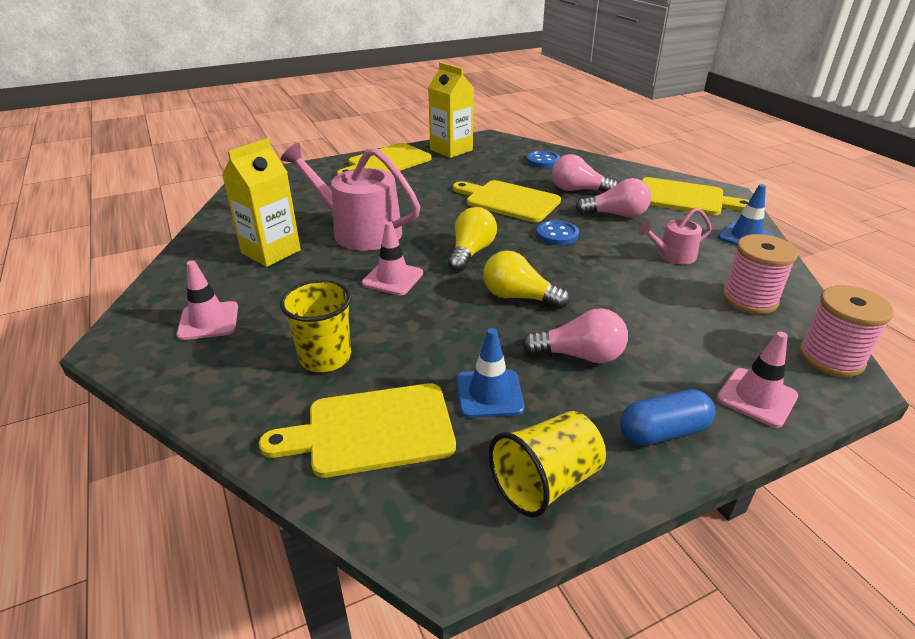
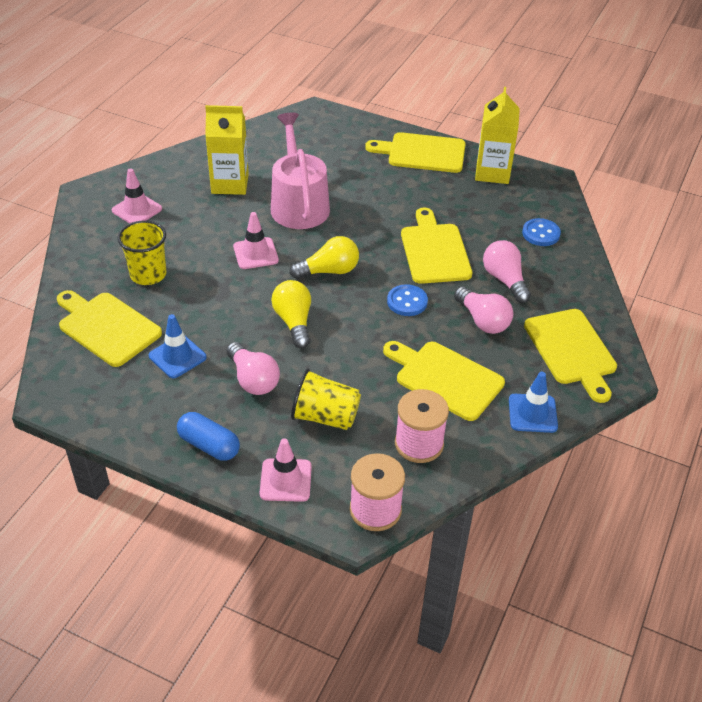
camera: 50 degrees right, 10 degrees up
(546, 482) = (124, 412): yellow cup -> yellow cup (325, 417)
(672, 255) = (445, 378): pink watering can -> yellow cutting board

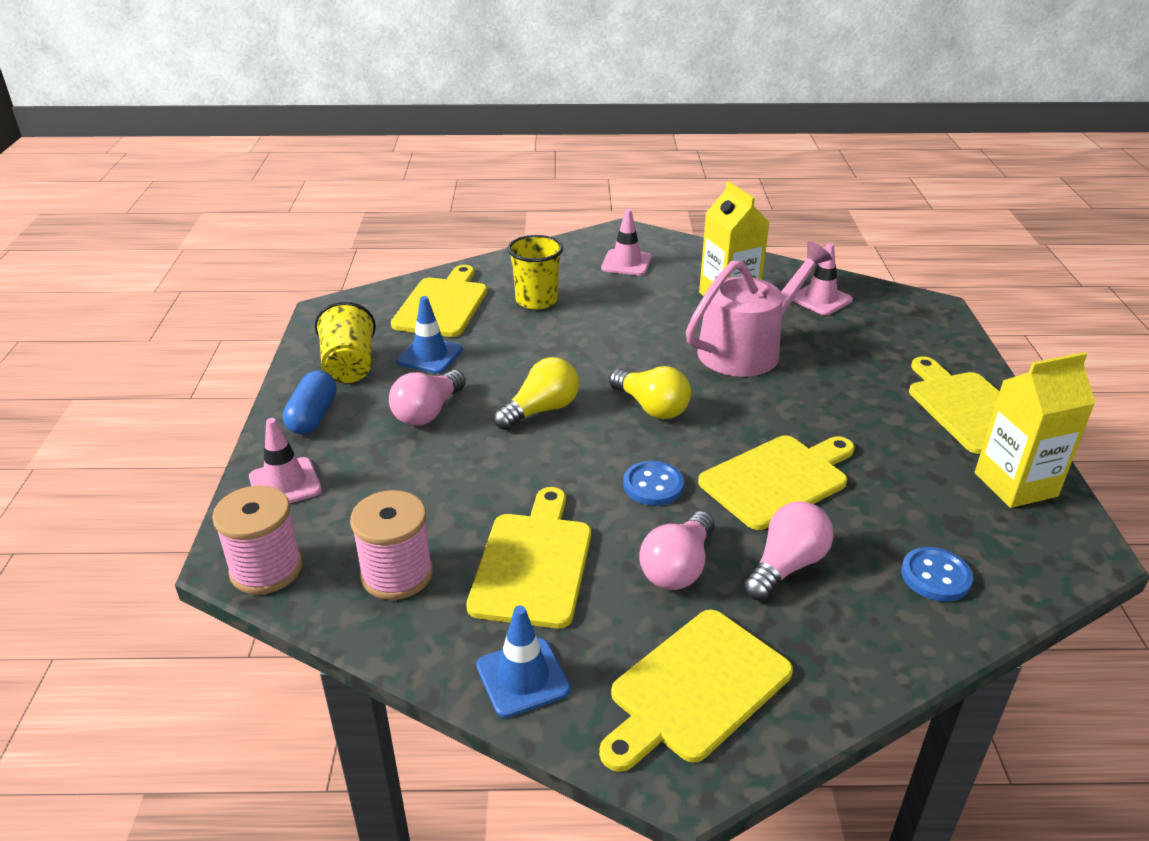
camera: 65 degrees right, 10 degrees down
(255, 253) = (631, 349): pink traffic cone -> pink traffic cone (821, 299)
(325, 417) = (400, 482): yellow cup -> yellow cup (349, 366)

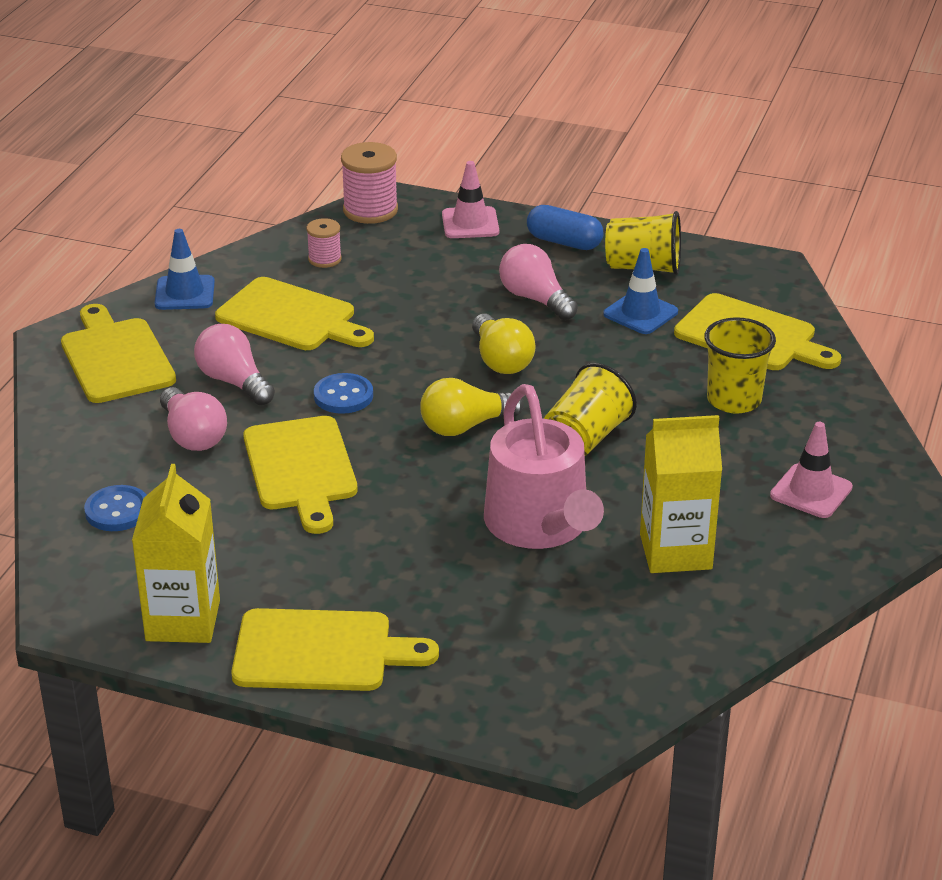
camera: 110 degrees right, 0 degrees up
(397, 574) = (324, 259): pink spool -> pink spool, size x0.58
(627, 350) = (586, 438): none -> yellow cup
(821, 299) = (633, 633): pink traffic cone -> none

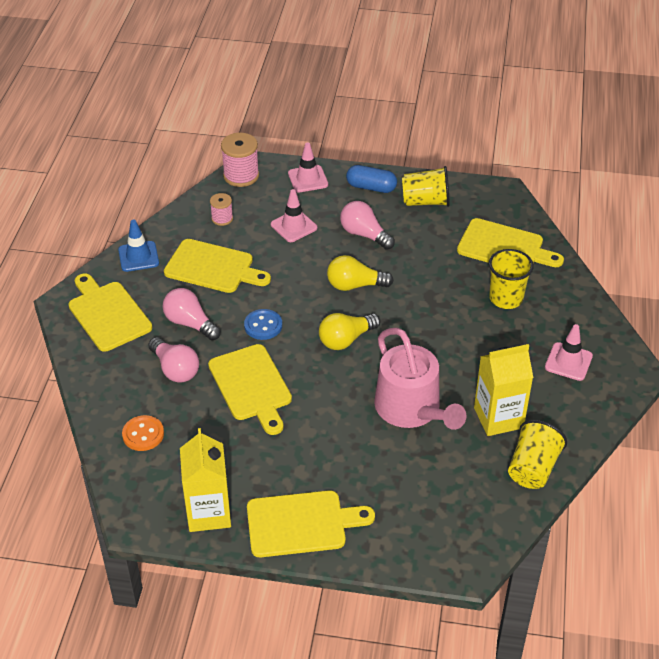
camera: 10 degrees left, 10 degrees up
(117, 511) = (143, 434): blue button -> orange button
(430, 278) = (294, 226): none -> pink traffic cone
(501, 360) = (355, 285): yellow light bulb -> yellow light bulb turned 120 degrees clockwise
(586, 438) = (423, 339): yellow cup -> yellow cup (532, 468)
(640, 313) = (432, 238): blue traffic cone -> none

